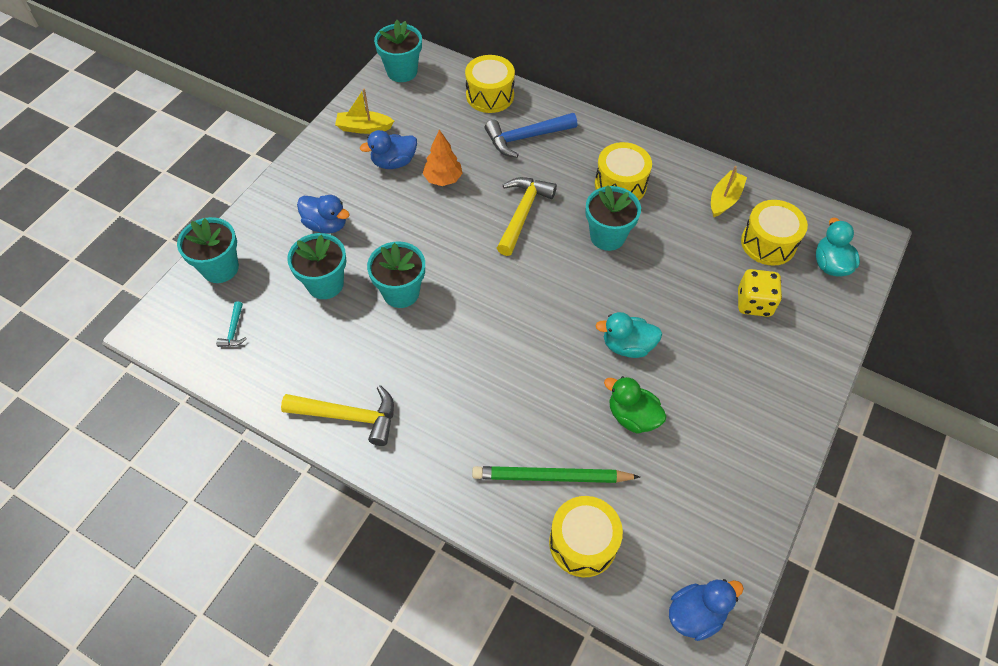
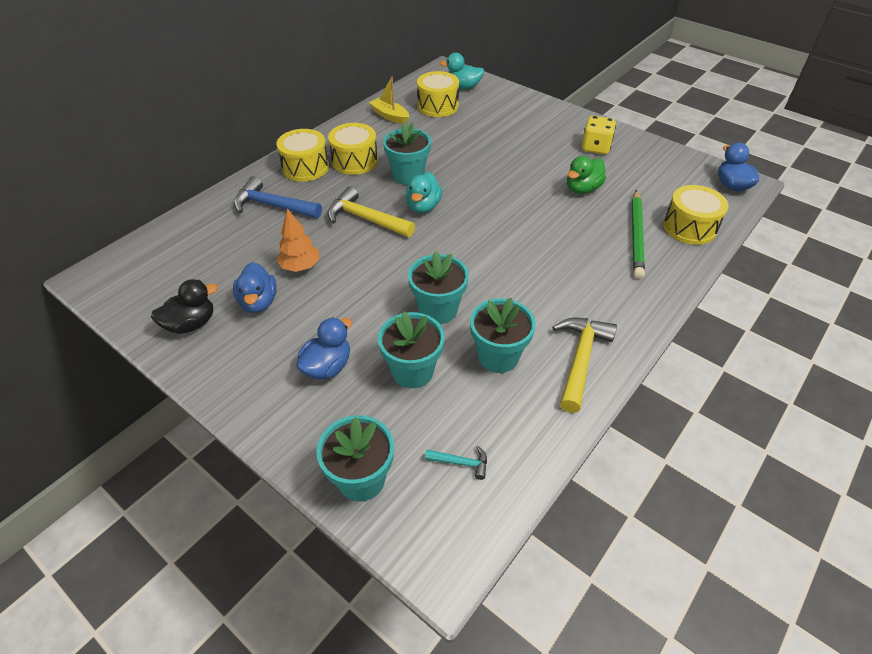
camera: 80 degrees left, 10 degrees down
(364, 128) = (191, 324): yellow boat -> black duck
(402, 71) = (119, 284): turquoise flower pot -> turquoise flower pot (498, 356)
(490, 95) = (201, 222): yellow drum -> yellow drum (305, 167)
(525, 138) = (272, 206): blue hammer -> blue hammer turned 120 degrees clockwise
(627, 346) = (519, 182): turquoise duck -> turquoise duck (423, 206)
(754, 303) = (489, 121): yellow dice -> yellow dice (595, 147)

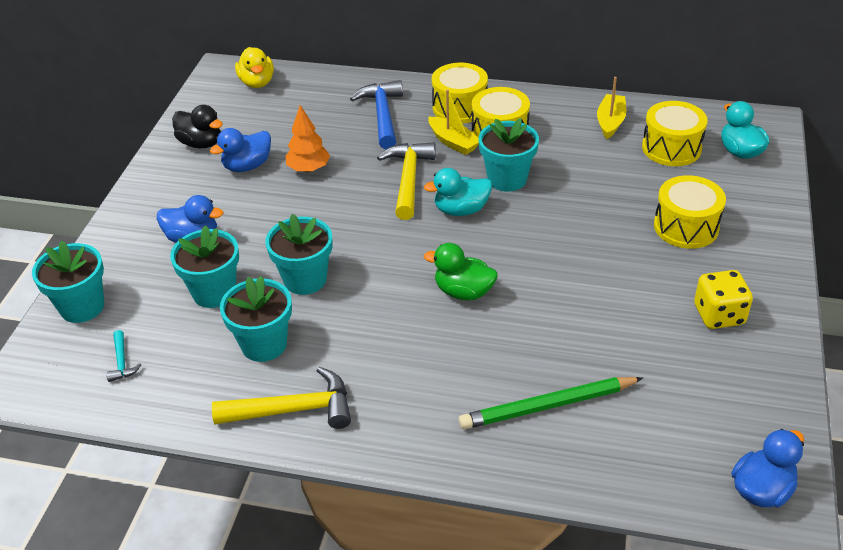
camera: 65 degrees right, 5 degrees down
(140, 261) = (257, 82): none -> yellow duck
(343, 184) = (453, 142): none -> yellow boat
(582, 189) = (608, 328): green duck -> green duck (463, 292)
(689, 227) = (610, 458): yellow drum -> yellow drum (686, 227)

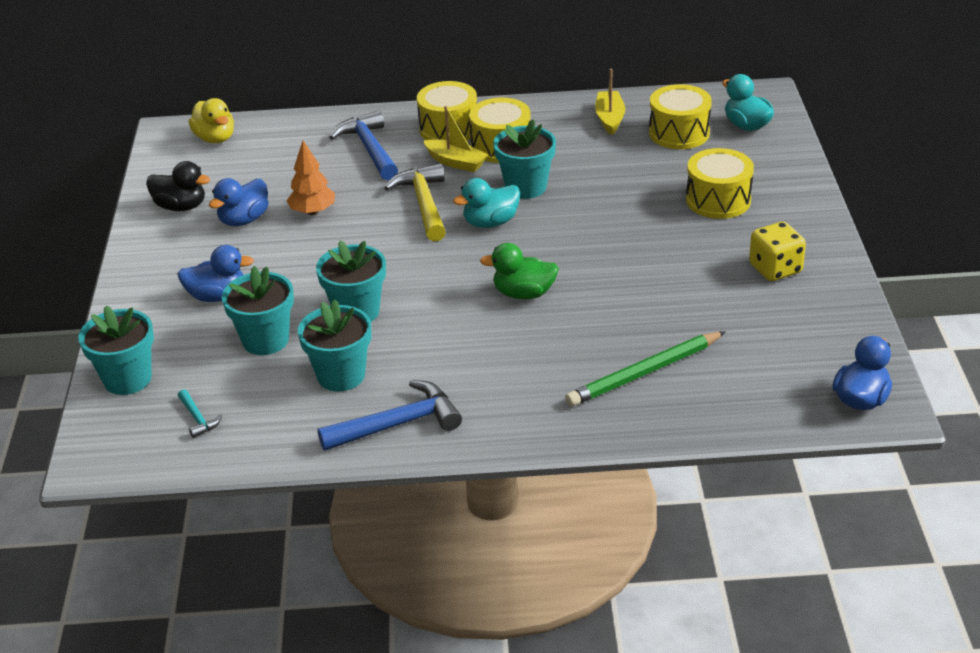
camera: 15 degrees left, 5 degrees down
(294, 409) = (398, 424): yellow hammer -> blue hammer

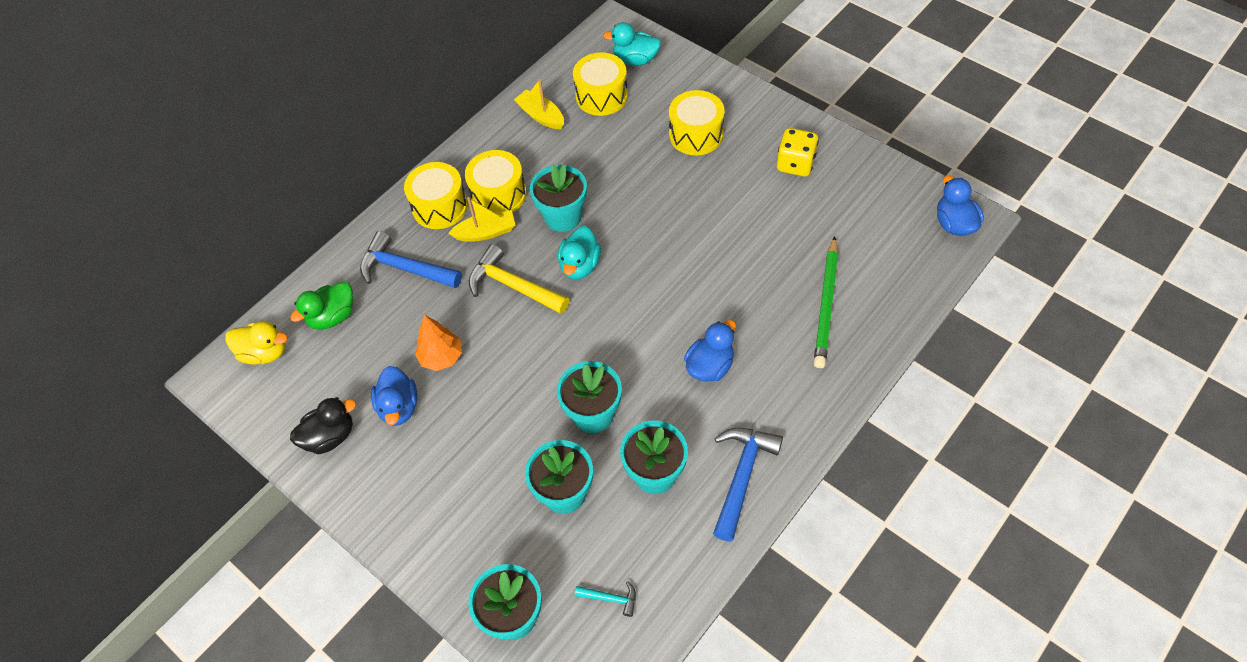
camera: 45 degrees left, 20 degrees up
(217, 296) = (476, 488): blue duck -> blue duck (710, 366)
(523, 293) = (679, 306): green duck -> green duck (332, 316)

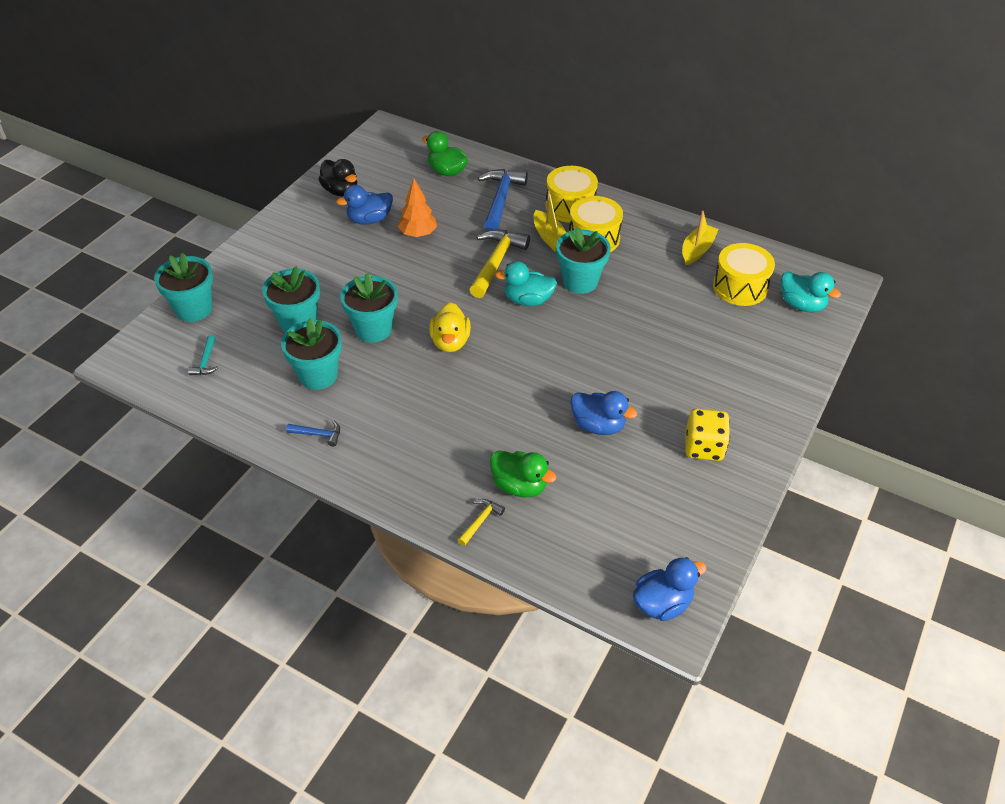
camera: 75 degrees right, 10 degrees down
(264, 352) = (409, 146): yellow duck -> yellow duck (450, 342)
(635, 59) = (801, 305): turquoise duck -> turquoise duck turned 135 degrees clockwise
(696, 134) = (715, 362): yellow drum -> none
(710, 366) = (432, 401): blue duck -> blue duck (598, 425)
(742, 476) = (318, 434): blue hammer -> blue hammer, size x0.48
(826, 305) = (519, 486): green pencil -> green duck
(864, 341) = (480, 521): none -> yellow hammer

